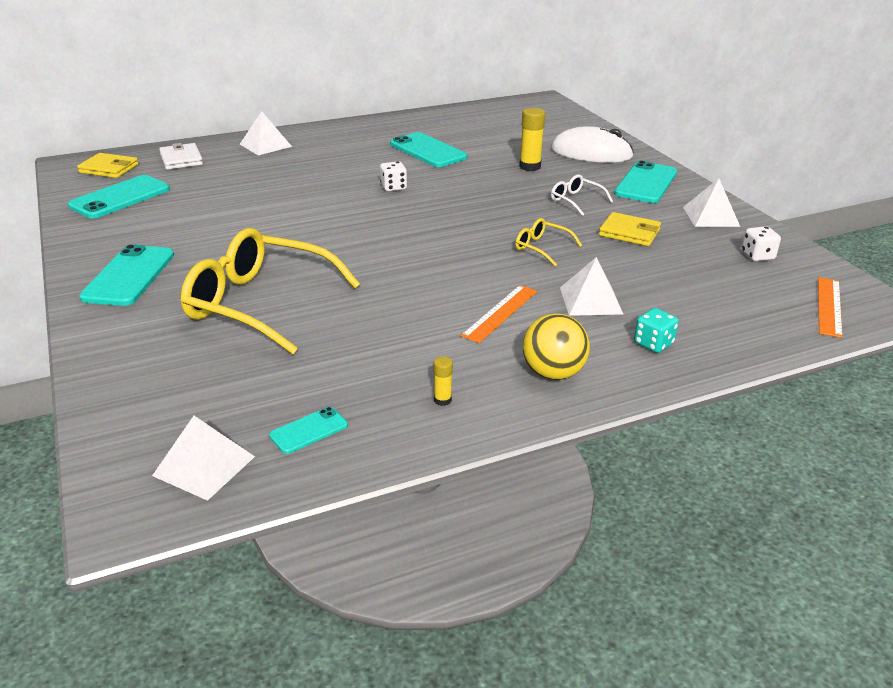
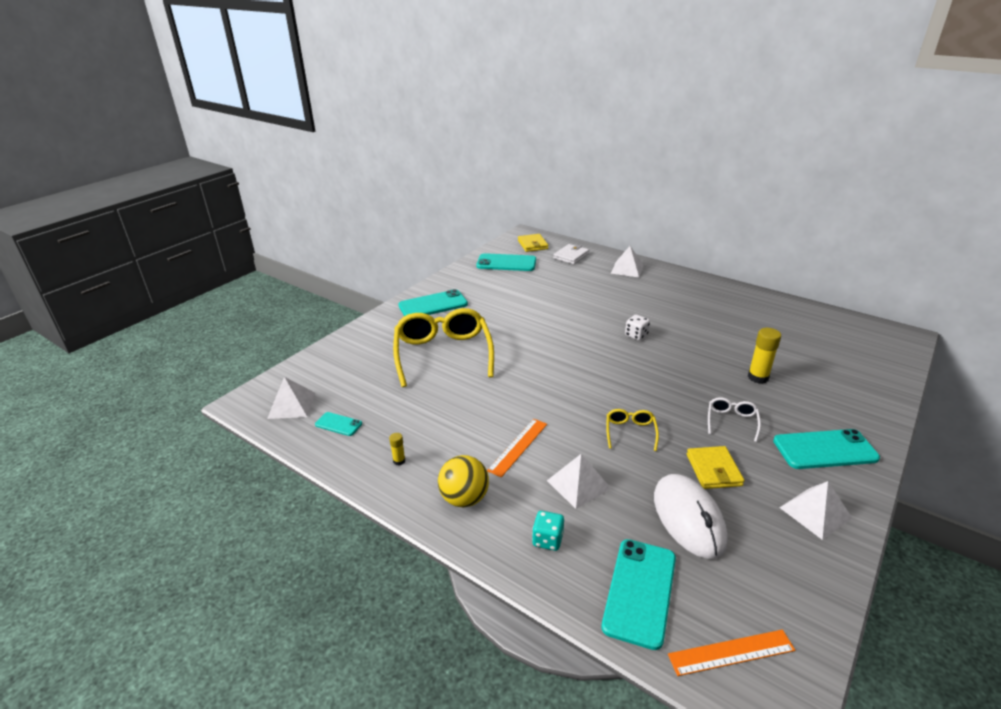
camera: 60 degrees right, 0 degrees up
(428, 151) = (712, 324): turquoise phone -> turquoise phone (640, 591)
(500, 313) = (518, 447): orange ruler -> orange ruler turned 60 degrees counterclockwise
(591, 153) = (837, 398): white mouse -> white mouse (688, 518)
(757, 256) = (774, 569): white dice -> none

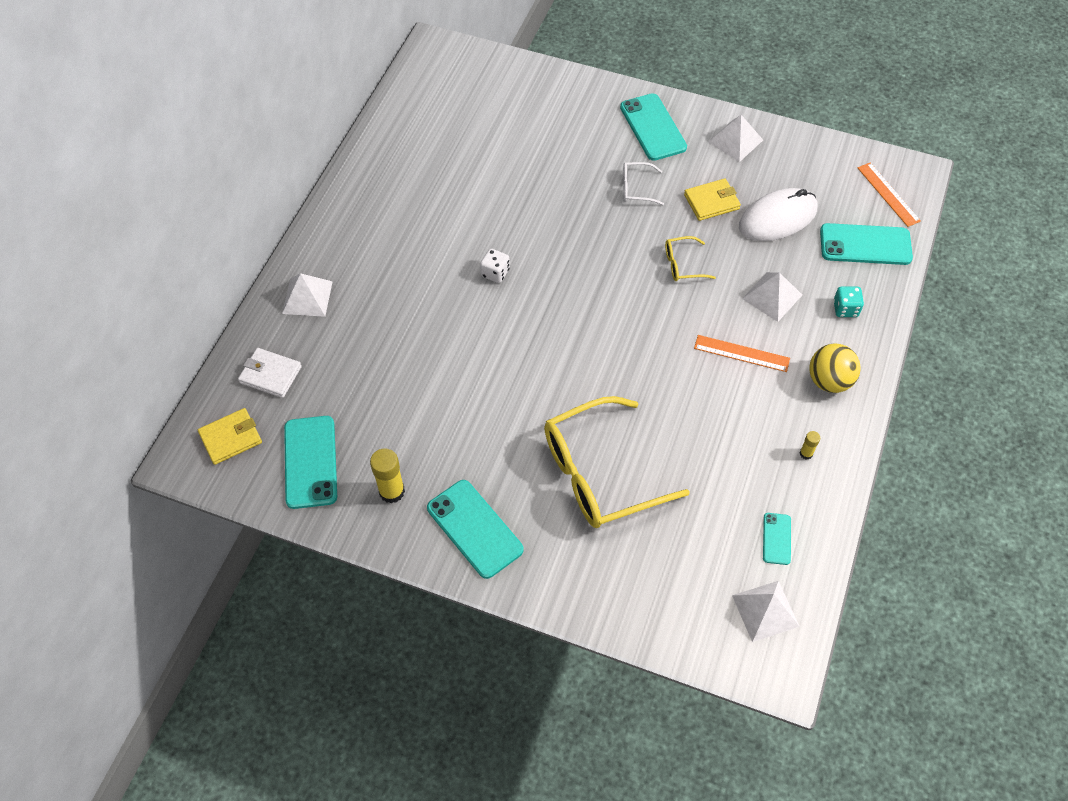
camera: 105 degrees left, 25 degrees up
(758, 377) = (552, 166): yellow glue stick -> yellow glue stick (392, 491)

